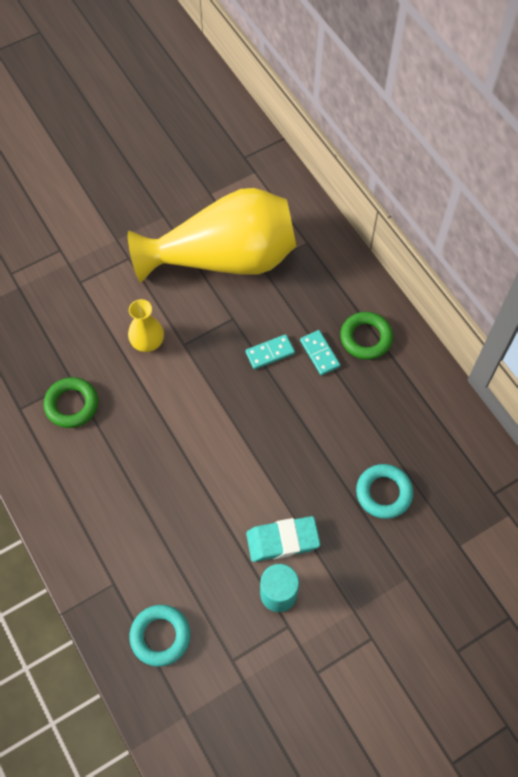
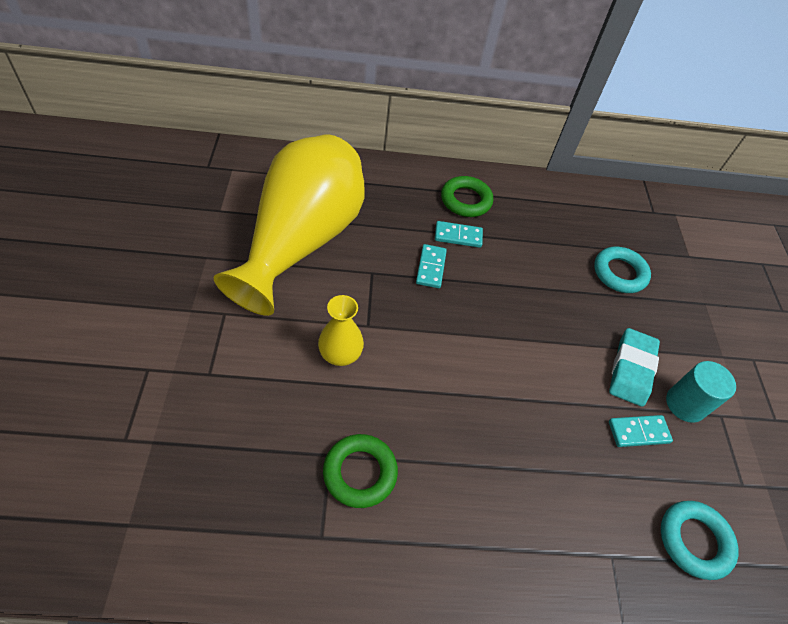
camera: 65 degrees left, 10 degrees down
(226, 566) = (638, 432): none -> turquoise domino

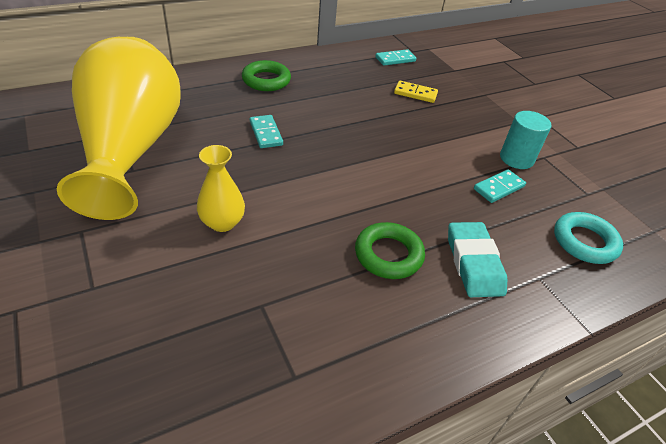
camera: 25 degrees left, 10 degrees down
(360, 473) = (298, 307): green ring -> green ring (388, 255)
(458, 236) = (275, 105): turquoise domino -> turquoise domino (395, 59)
(619, 273) = (415, 94): turquoise ring -> yellow domino
(631, 369) = (466, 150): turquoise eraser -> turquoise eraser (474, 263)

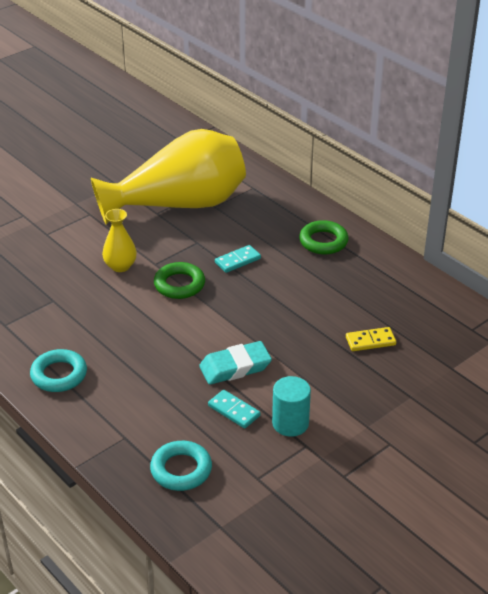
camera: 80 degrees right, 5 degrees down
(388, 255) = (119, 350): green ring -> green ring (179, 284)
(395, 59) = (438, 317): turquoise domino -> none
(415, 94) = (370, 341): yellow domino -> yellow domino turned 75 degrees clockwise
(424, 324) = (59, 375): none -> turquoise ring
(474, 263) = (127, 397): turquoise eraser -> turquoise eraser (235, 367)

